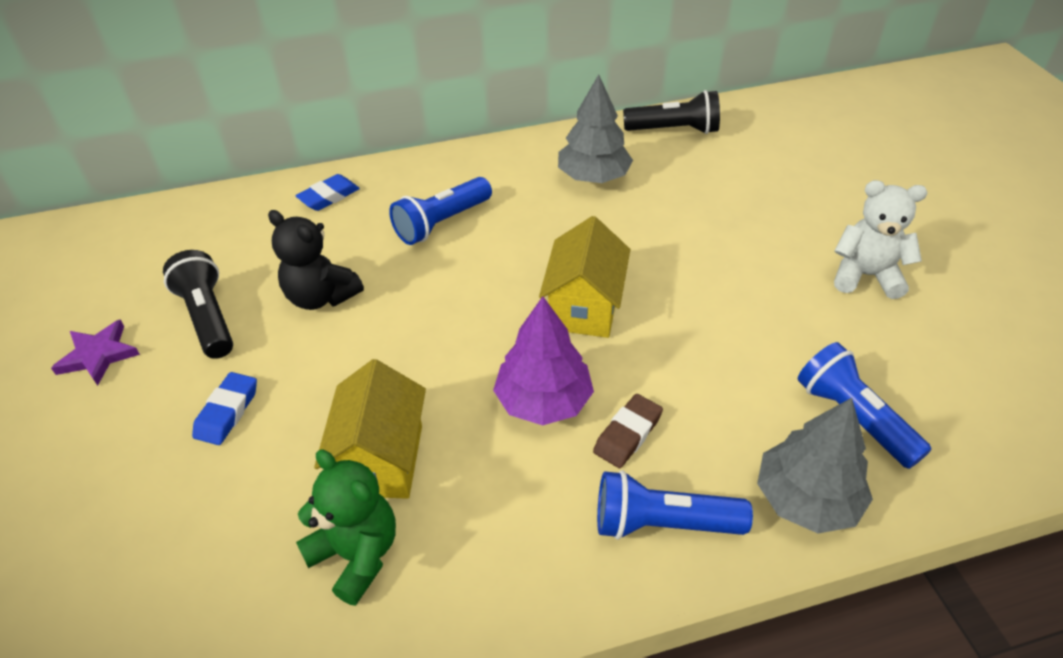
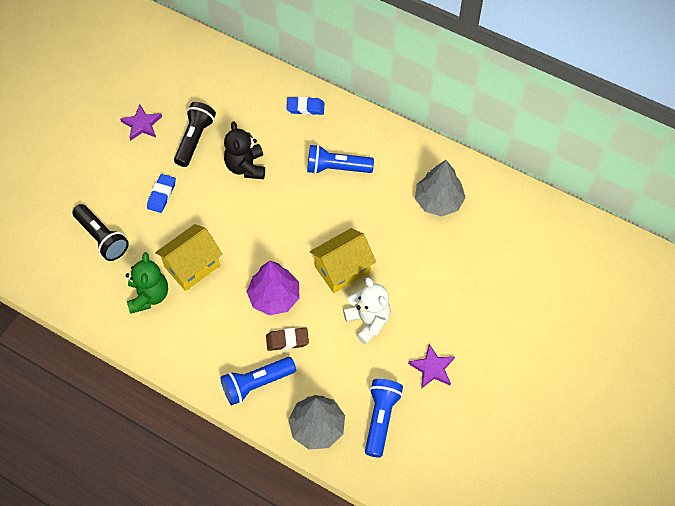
camera: 45 degrees right, 15 degrees up
(227, 412) = (161, 195): blue eraser -> blue eraser turned 45 degrees counterclockwise
(662, 523) = (256, 384): blue flashlight -> blue flashlight turned 75 degrees counterclockwise
(674, 130) = (520, 206): black flashlight -> black flashlight (102, 238)
(818, 319) = (432, 368): none -> purple star
(865, 276) = (487, 370): white teddy bear -> white teddy bear (368, 321)

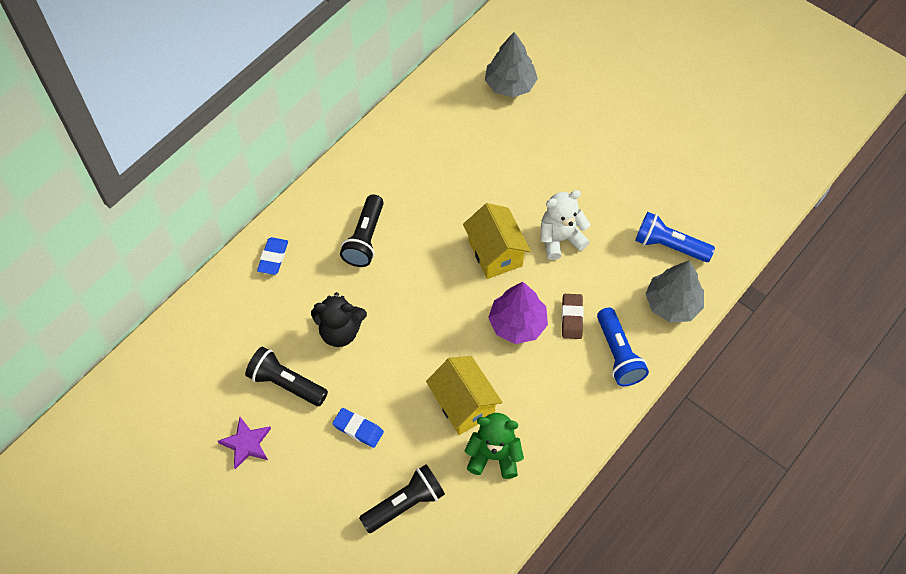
camera: 80 degrees left, 0 degrees up
(336, 168) = (365, 239): blue flashlight -> black flashlight
(432, 368) = (620, 192): purple star -> none
(438, 201) = (429, 151): grey tree -> grey tree (510, 84)

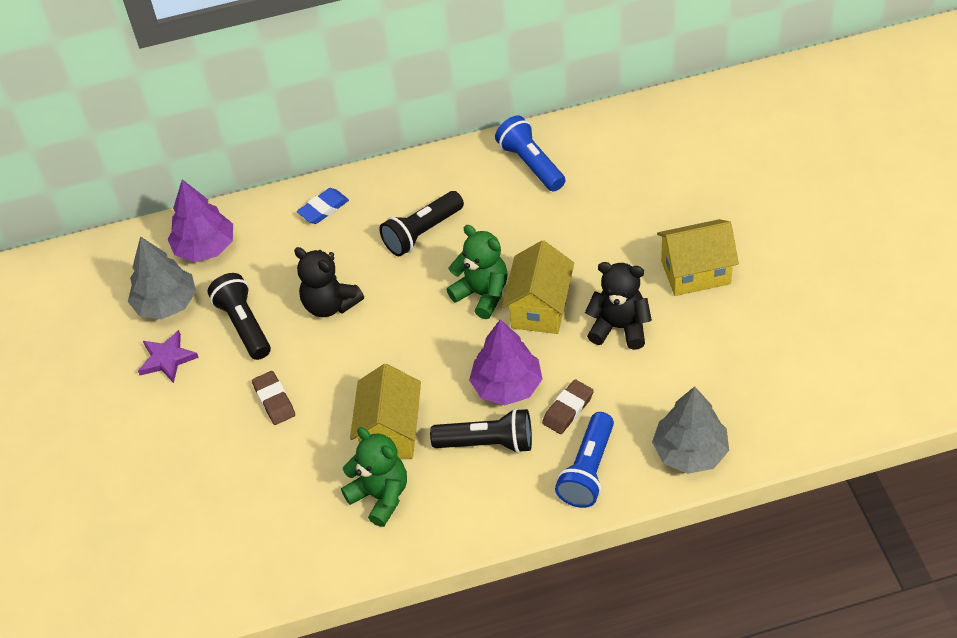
camera: 40 degrees right, 10 degrees down
(202, 337) = (205, 247): none -> purple tree
(358, 429) = (274, 400): blue eraser -> brown eraser
(405, 504) = (261, 492): black flashlight -> black flashlight (487, 443)
(446, 264) = (482, 294): none -> green teddy bear
(510, 84) = (689, 155): grey tree -> grey tree (166, 303)
(560, 239) = (619, 328): white teddy bear -> black teddy bear
(579, 171) = (695, 272): none -> yellow house
(669, 245) = (735, 392): blue flashlight -> blue flashlight (531, 164)

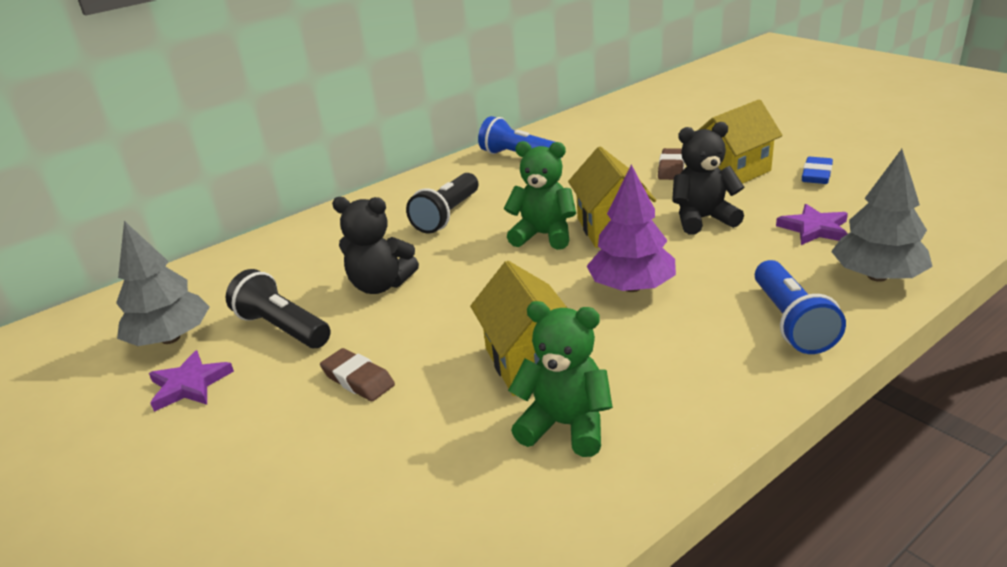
camera: 25 degrees left, 20 degrees down
(205, 247) = (204, 284): purple tree -> none
(323, 209) = (330, 227): blue eraser -> blue eraser (816, 175)
(487, 443) = (655, 336): black flashlight -> none
(568, 409) = (715, 284): brown eraser -> brown eraser (671, 168)
(695, 378) = (814, 229): none -> purple star

